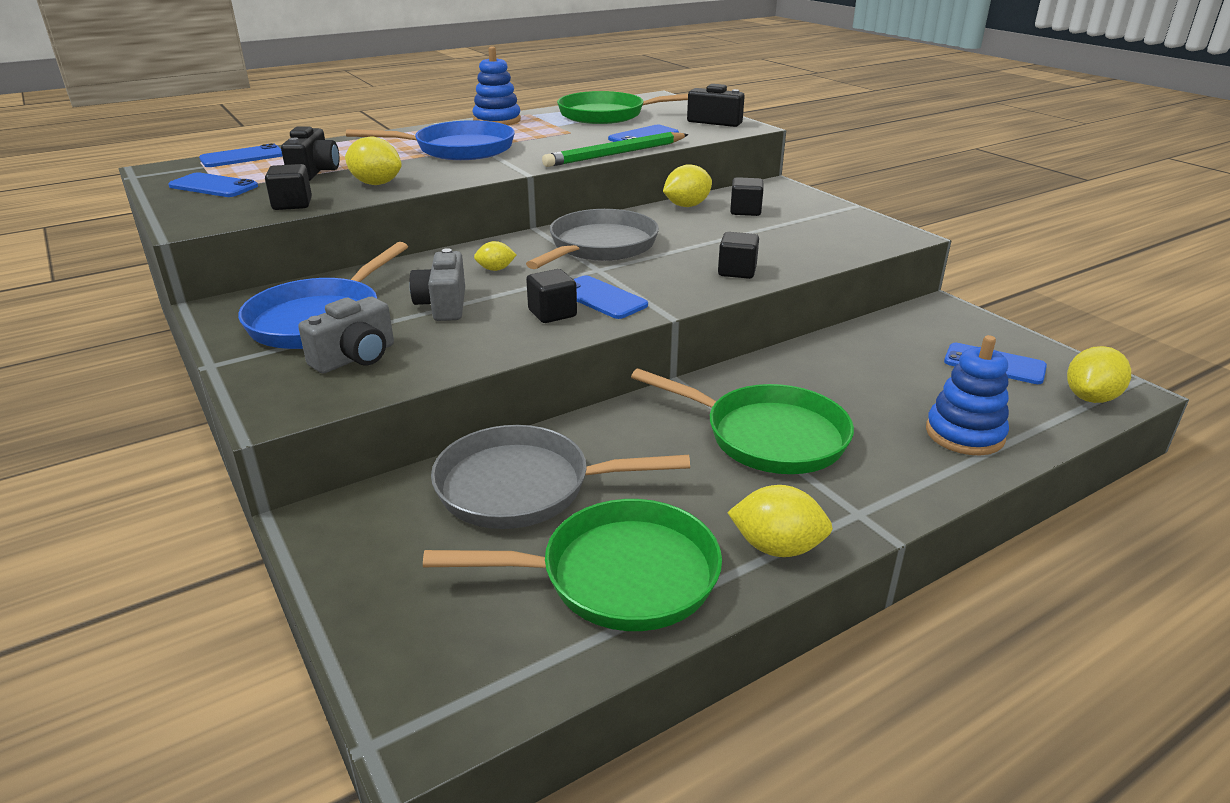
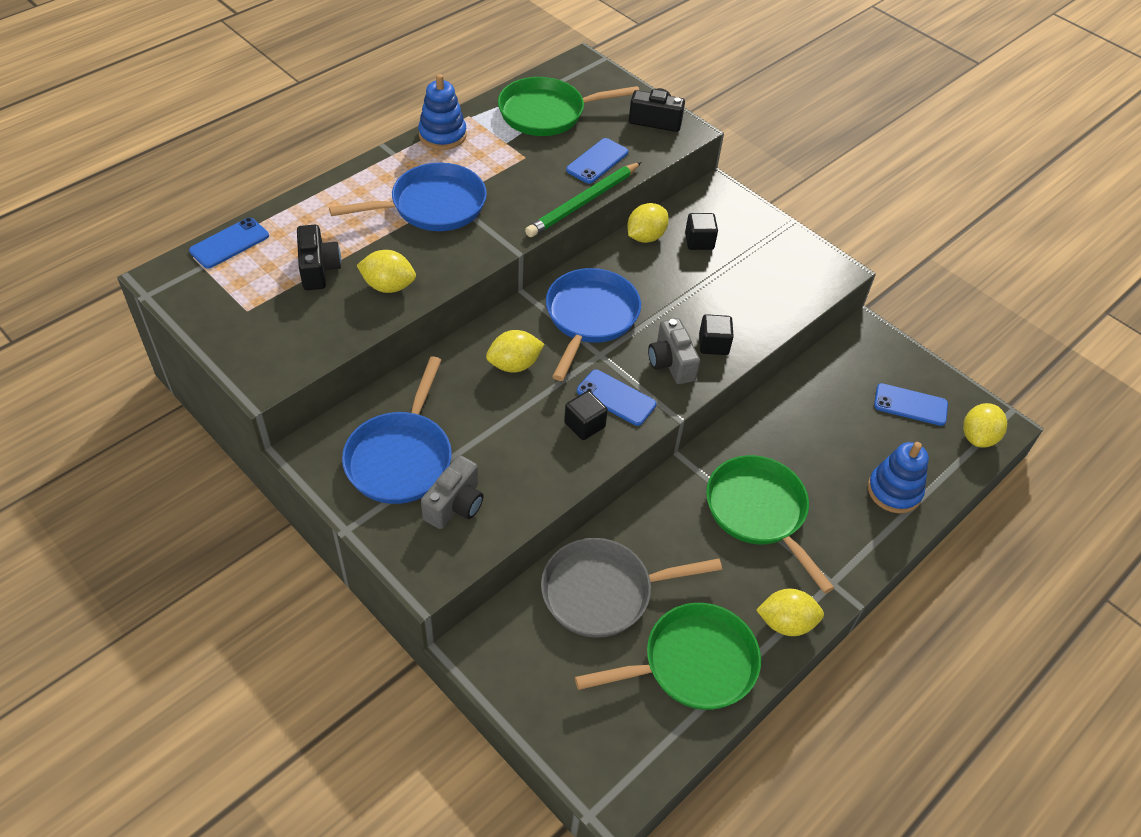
camera: 15 degrees left, 20 degrees up
(213, 186) = (238, 307): blue phone -> none
(292, 204) = (332, 334): black cube -> none
(443, 305) = (492, 424): grey camera -> grey camera (671, 363)
(495, 269) = (514, 365): yellow lemon -> yellow lemon, size x1.67
(599, 247) = (590, 318): grey pan -> blue pan
(767, 436) = (759, 512): green pan -> green pan turned 135 degrees counterclockwise

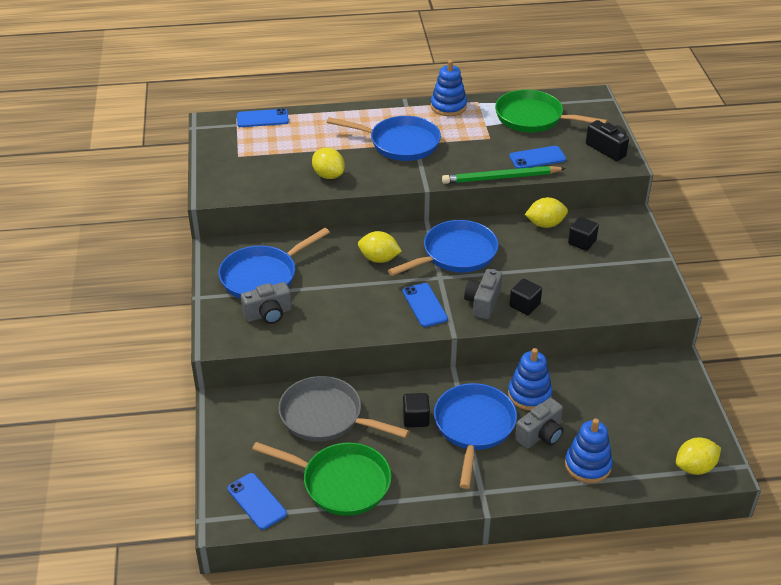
camera: 40 degrees right, 10 degrees down
(318, 269) = (298, 151): black camera -> none
(584, 425) = (388, 310): black cube -> black cube (416, 418)
(759, 512) = (473, 427): green pan -> blue pan
(775, 443) = (529, 395): none -> blue stacking toy
(786, 623) = (425, 495): yellow lemon -> none
(825, 482) = (540, 435): none -> grey camera
(910, 405) = (661, 422): blue phone -> blue phone (257, 501)

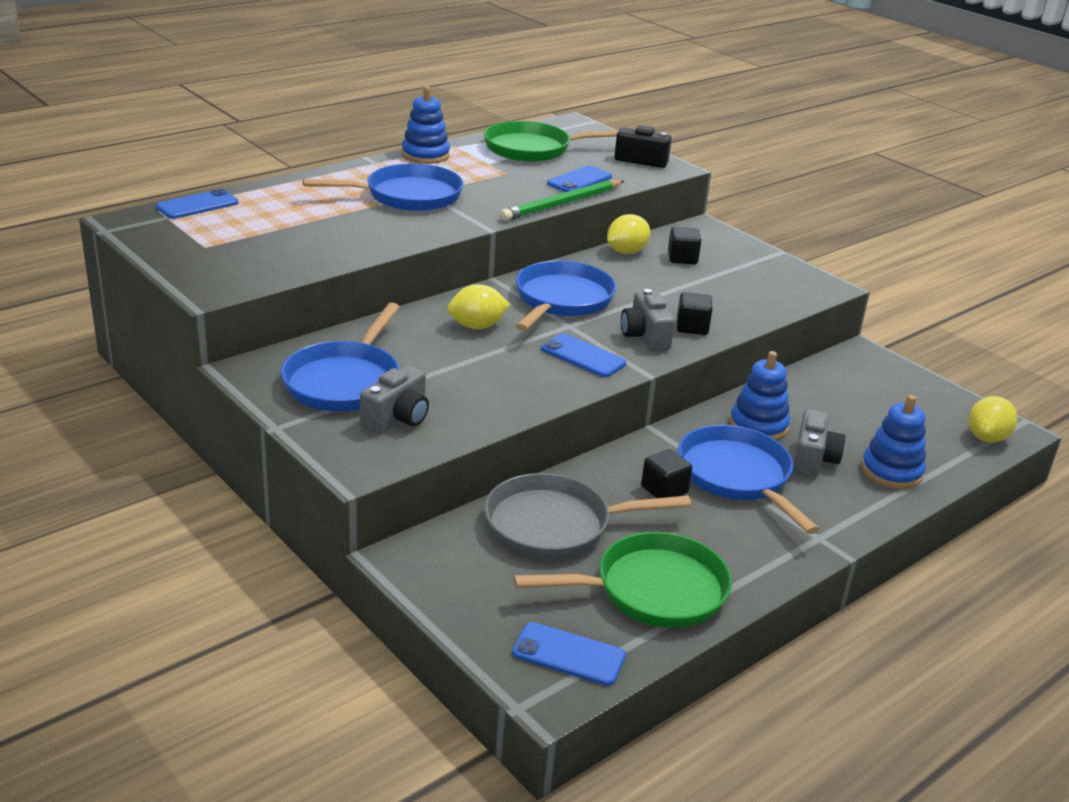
camera: 35 degrees left, 10 degrees down
(328, 175) = (353, 241): yellow lemon -> none

